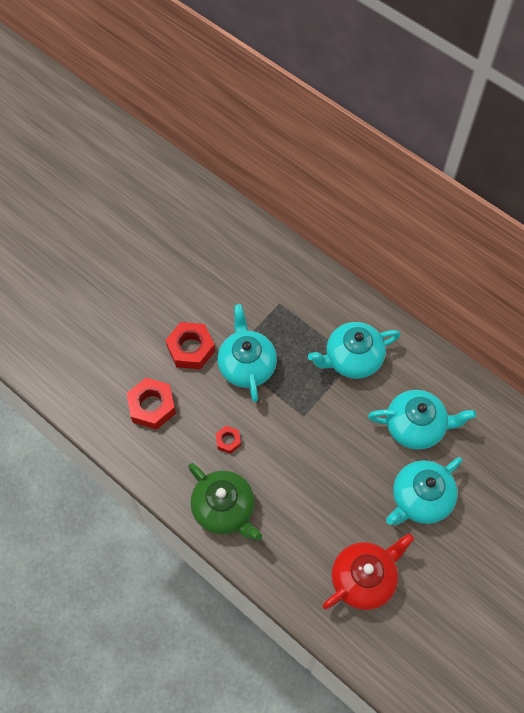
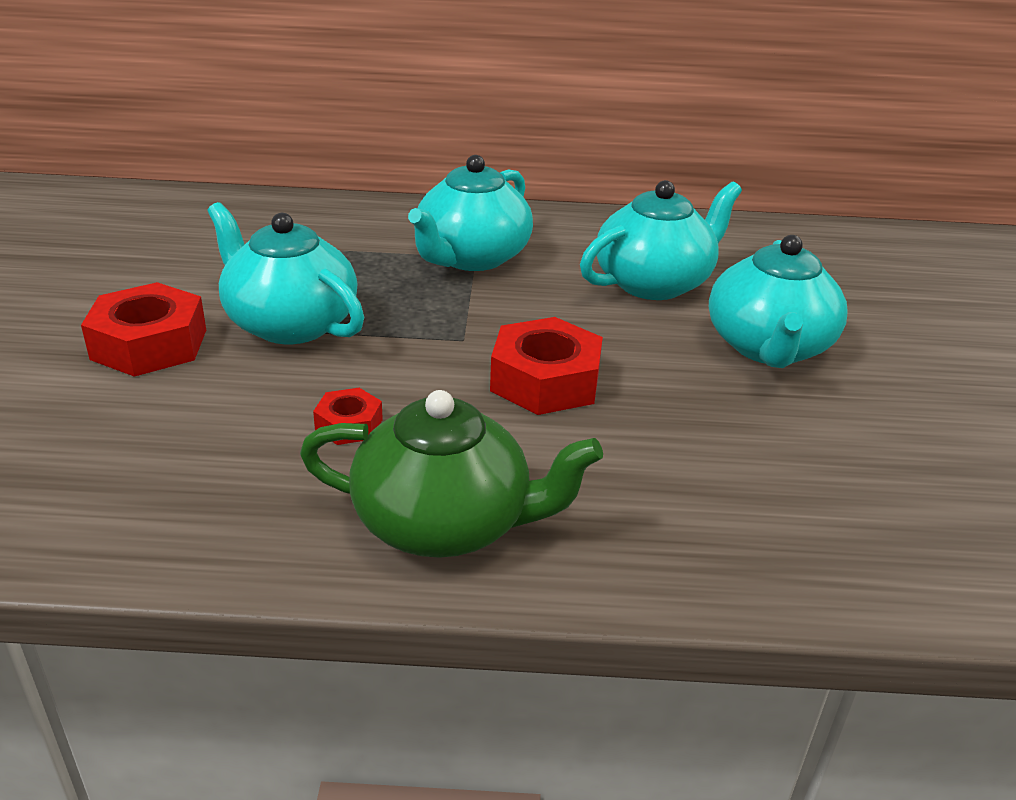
camera: 40 degrees left, 30 degrees down
(152, 406) = (119, 448): red nut -> red nut (545, 381)
(364, 578) = (829, 481): red teapot -> none

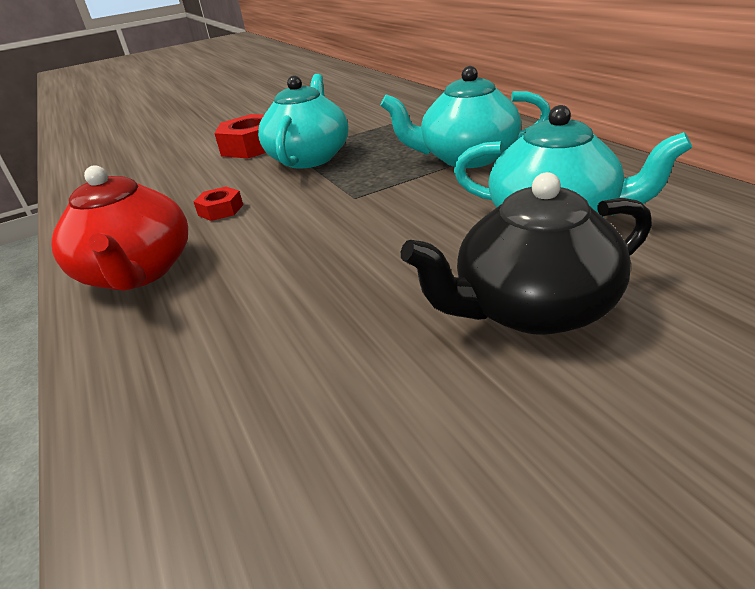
camera: 65 degrees right, 0 degrees up
(446, 523) = (138, 273): green teapot -> red teapot
(545, 381) = (334, 239): red nut -> none
(768, 347) = (532, 308): turquoise teapot -> black teapot

